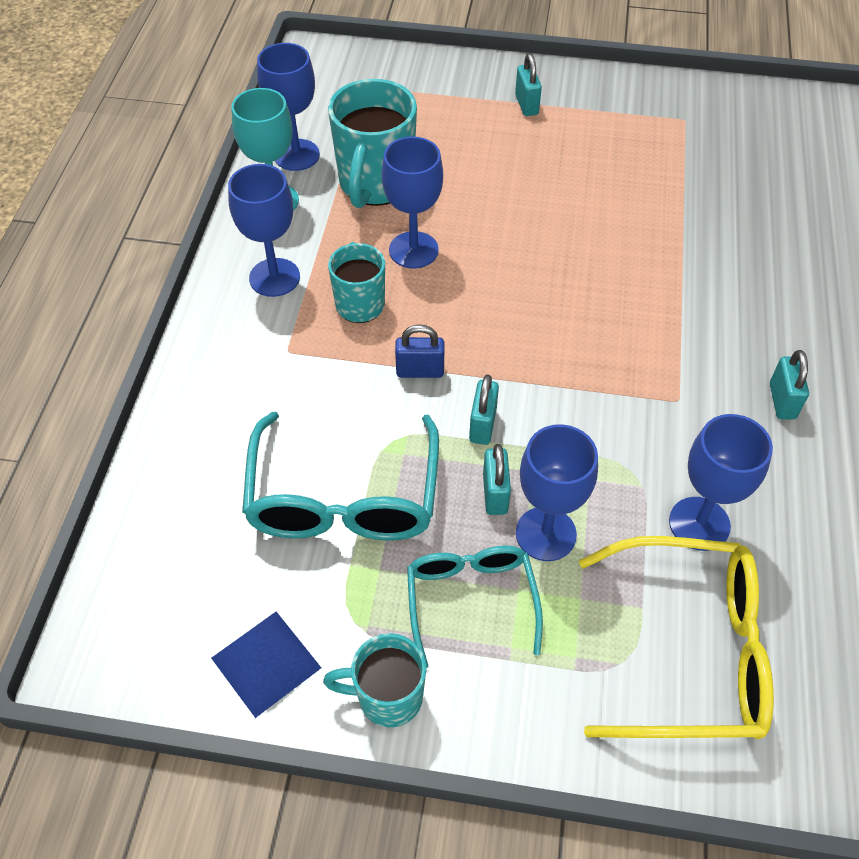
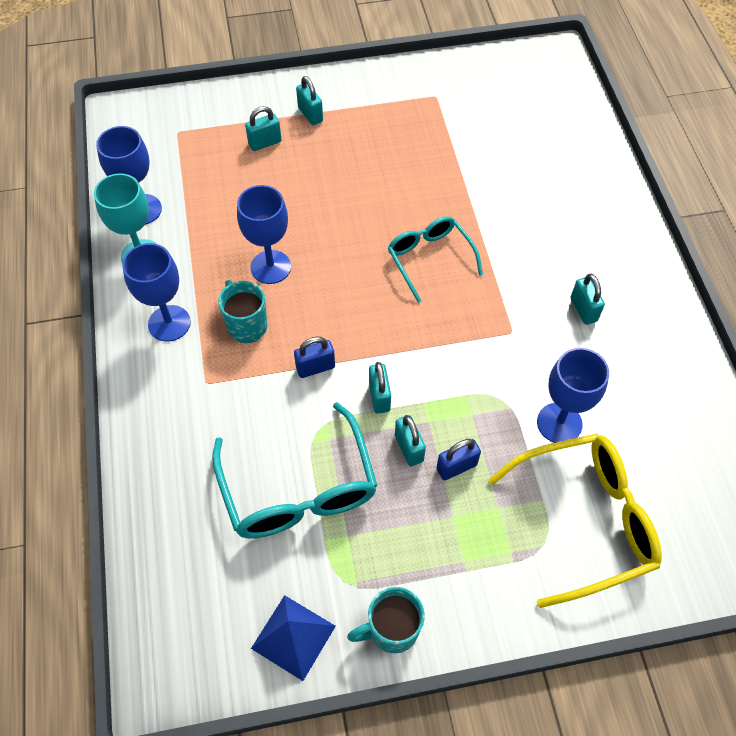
camera: 20 degrees left, 5 degrees up
(375, 184) = (217, 218): turquoise mug -> none
(462, 121) = (265, 143): none -> turquoise padlock
(471, 599) = (422, 536): turquoise glasses -> turquoise glasses (429, 258)
(546, 534) = (456, 467): blue goblet -> blue padlock

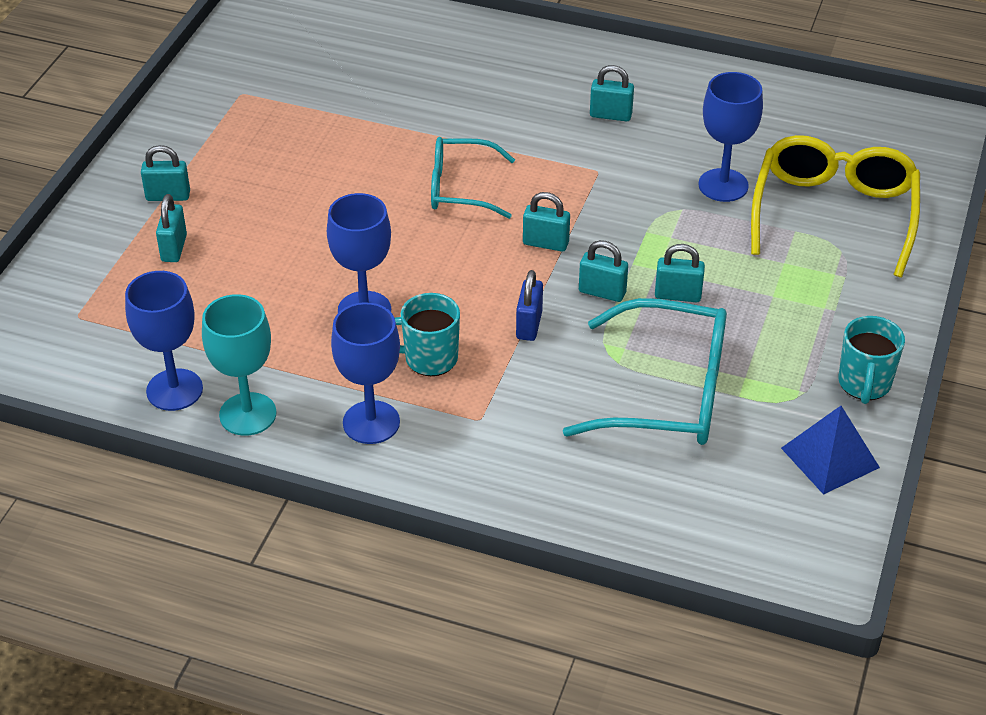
camera: 60 degrees left, 15 degrees down
(407, 337) = (545, 243): none -> turquoise padlock
(456, 467) = (722, 271): blue padlock -> none

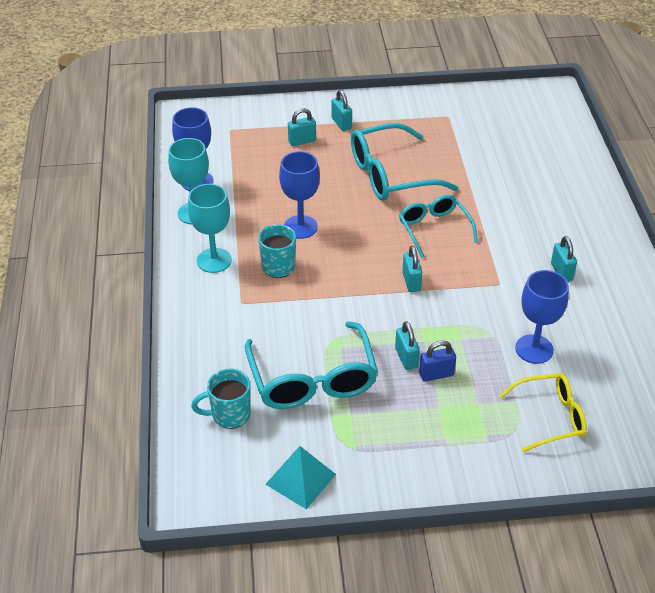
camera: 65 degrees right, 0 degrees up
(321, 189) = (390, 175): none -> turquoise glasses
(371, 422) = (214, 260): blue goblet -> turquoise goblet
(529, 325) = (332, 298): blue padlock -> blue padlock (436, 374)
(602, 292) = (384, 321): turquoise padlock -> none
(830, 457) = (300, 479): blue pyramid -> turquoise pyramid
(833, 213) = (551, 417): yellow glasses -> yellow glasses, size x0.63
(864, 384) = (382, 480): turquoise mug -> turquoise mug (229, 415)

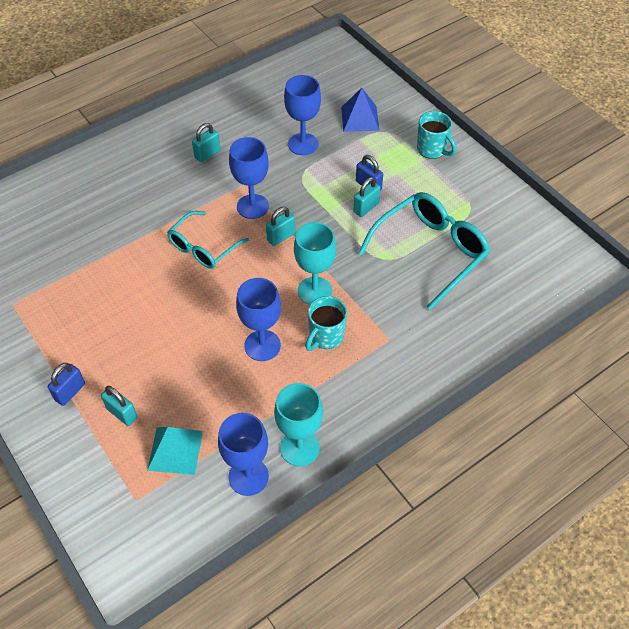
camera: 120 degrees left, 10 degrees up
(214, 260) = (353, 390): turquoise goblet -> turquoise goblet (315, 291)
(229, 415) = (504, 284): turquoise mug -> turquoise mug (432, 150)
(300, 479) = (518, 218): turquoise pyramid -> turquoise pyramid (175, 450)
(341, 123) = (70, 392): turquoise padlock -> blue padlock
(390, 175) = (141, 311): turquoise glasses -> none
(464, 277) = (252, 206): none -> blue goblet
(551, 417) = (360, 118): yellow glasses -> blue pyramid

